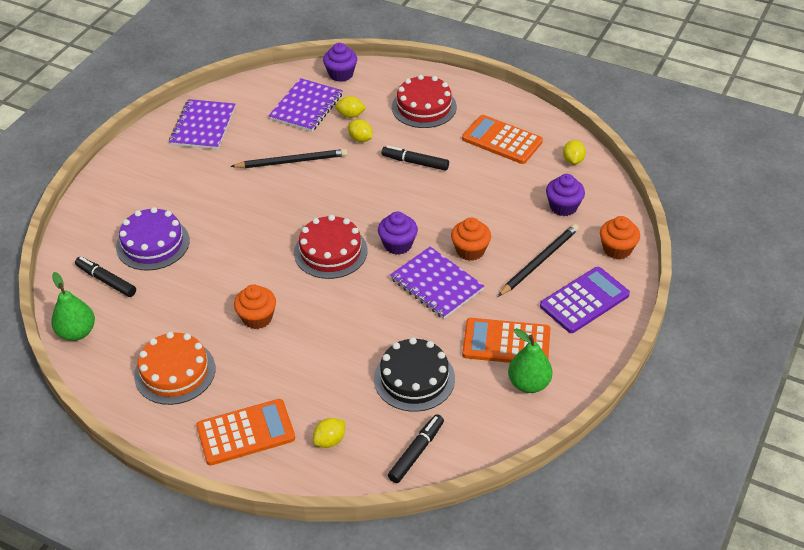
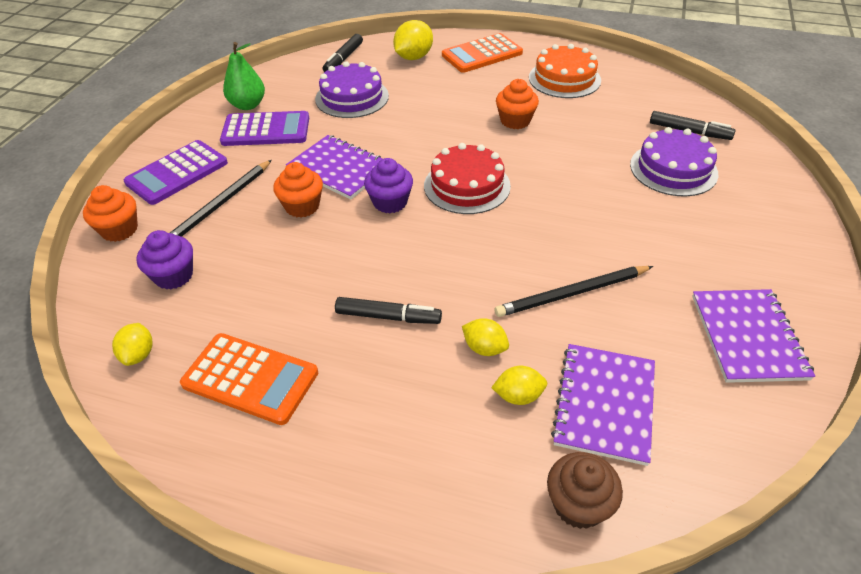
camera: 170 degrees right, 0 degrees up
(77, 332) = (675, 92): green pear -> none
(330, 440) = (413, 57): yellow lemon -> yellow lemon, size x1.63
(341, 74) = (578, 504): purple cupcake -> brown cupcake
(414, 378) = (352, 97): black cake -> purple cake
(424, 107) = (392, 436): red cake -> none
(506, 343) = (266, 130): orange calculator -> purple calculator

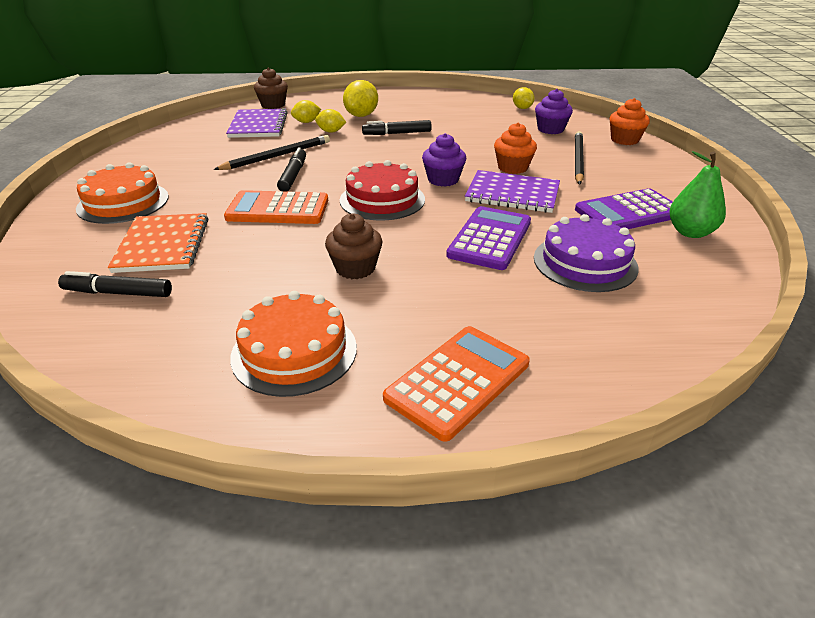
camera: 160 degrees right, 10 degrees down
(177, 173) = (647, 171): purple calculator -> purple calculator (490, 238)
(250, 378) = (454, 110): orange calculator -> orange calculator (278, 209)
(343, 59) = (675, 322): black marker -> black marker (293, 176)
(413, 57) = (570, 348): yellow lemon -> yellow lemon (361, 115)
(515, 121) = (355, 268): orange cupcake -> brown cupcake
(673, 169) = (162, 245): purple cake -> orange notebook
(741, 235) = (123, 202): none -> orange cake
(748, 337) = (157, 155): purple notebook -> none

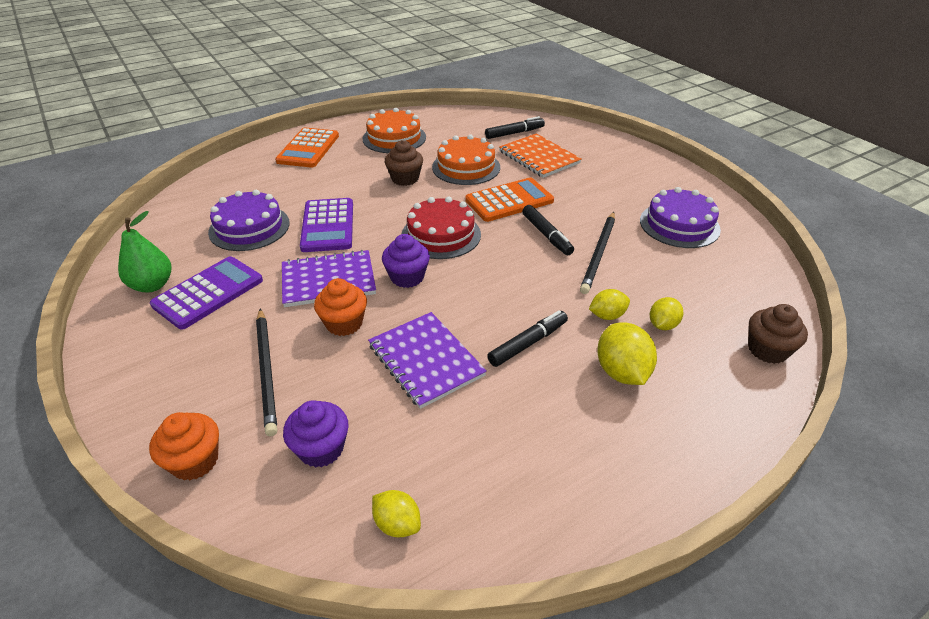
camera: 150 degrees right, 5 degrees up
(123, 202) = (621, 172): orange cake -> orange cake (466, 167)
(182, 155) = (679, 225): none -> purple cake
(258, 125) = (700, 295): purple notebook -> purple notebook (426, 360)

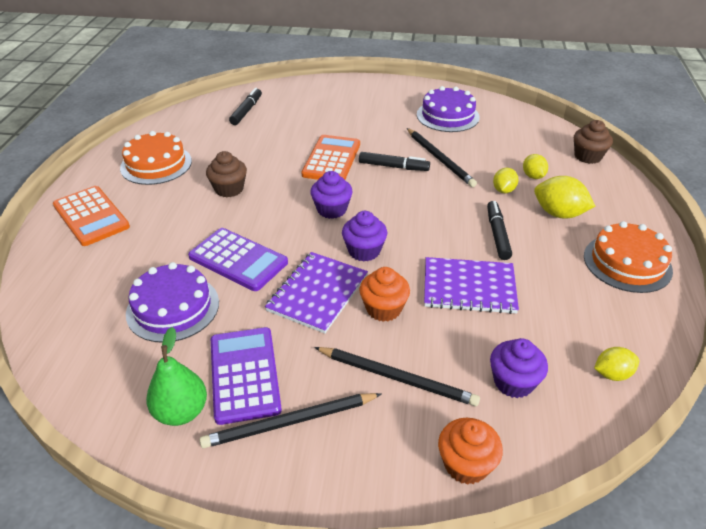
camera: 50 degrees left, 0 degrees up
(176, 338) = (290, 422): none -> black pencil
(441, 235) = (331, 210): red cake -> purple cupcake
(466, 167) = (258, 154): orange cake -> orange cake (627, 263)
(539, 157) = (296, 119): orange notebook -> none

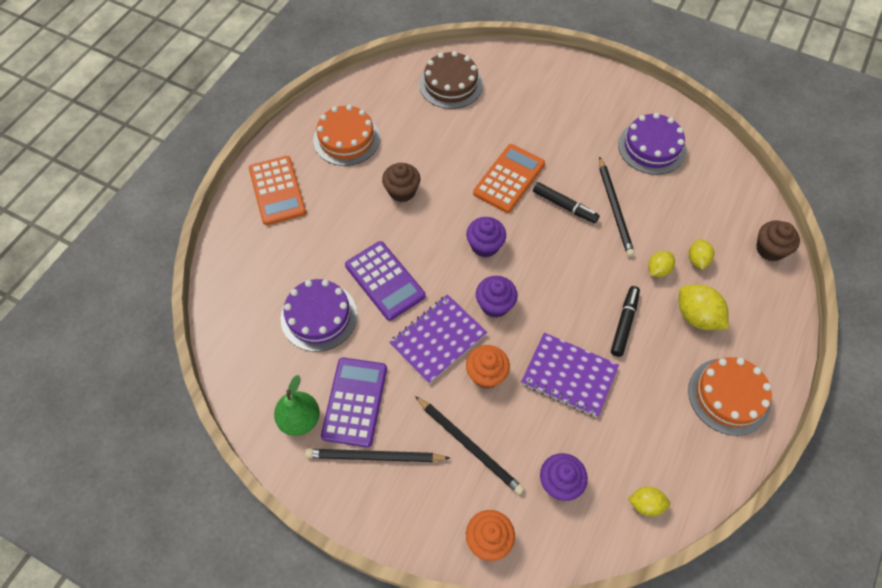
camera: 20 degrees right, 20 degrees up
(246, 111) = (450, 84): black marker -> brown cake

